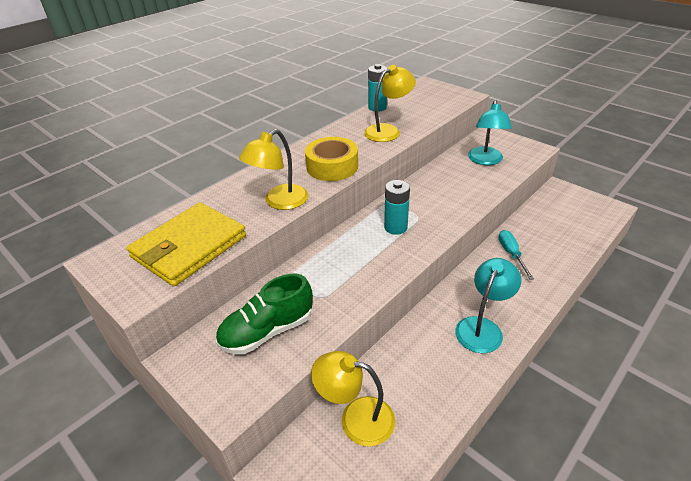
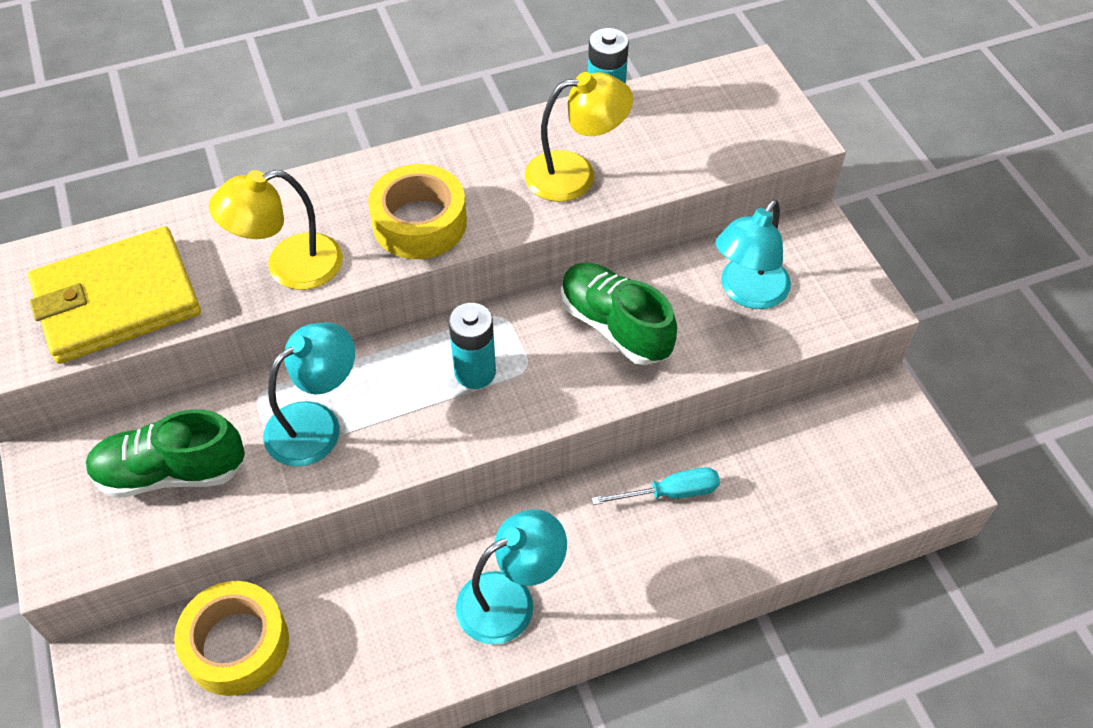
camera: 25 degrees right, 15 degrees up
(333, 277) = (316, 424): none -> turquoise lamp
(356, 418) = (237, 644): yellow lamp -> yellow tape
(442, 189) = (615, 326): none -> green shoe
(511, 254) = (670, 493): turquoise screwdriver -> turquoise screwdriver turned 60 degrees clockwise

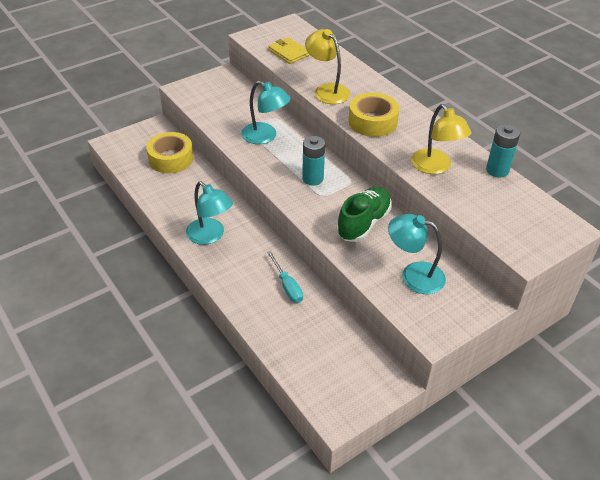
camera: 75 degrees right, 10 degrees down
(117, 300) = (289, 53): yellow wallet -> yellow wallet, size x0.55
(171, 472) = (228, 104): green shoe -> none

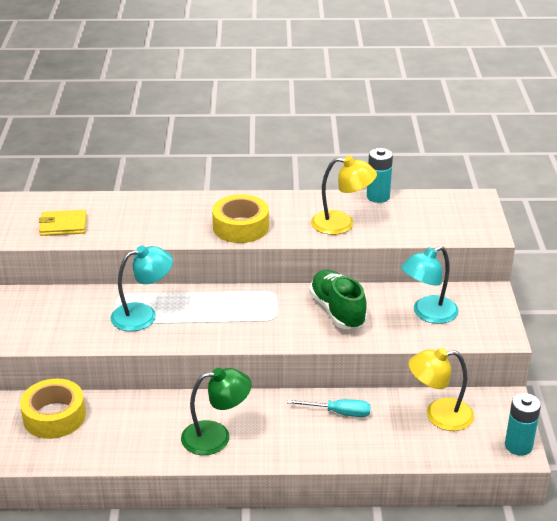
camera: 55 degrees left, 10 degrees down
(210, 236) = (216, 437): turquoise lamp -> green lamp
(312, 178) = (244, 313): turquoise battery -> turquoise battery (518, 446)
(327, 90) = (159, 230): yellow lamp -> yellow lamp (439, 415)

